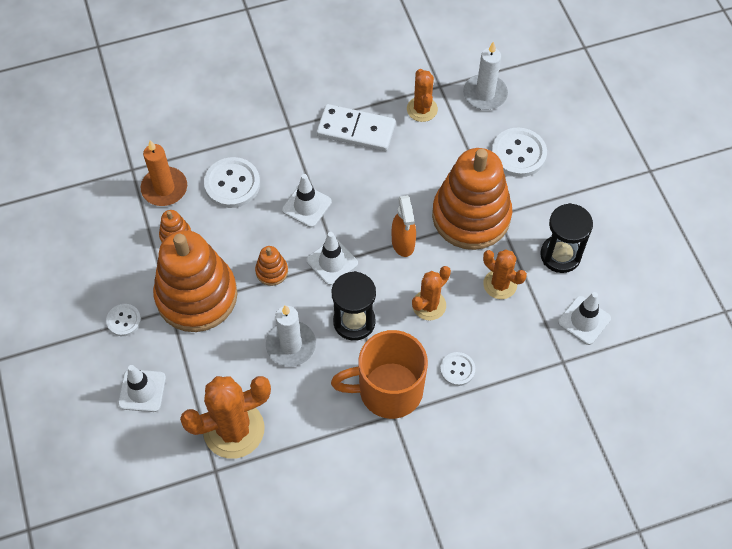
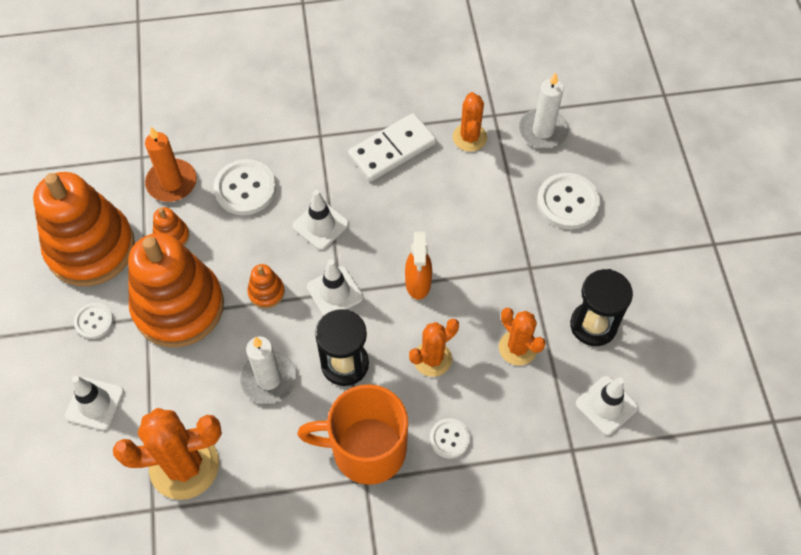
camera: 10 degrees right, 0 degrees up
(356, 130) = (392, 150): white domino -> white domino turned 60 degrees counterclockwise
(471, 216) = (500, 264): orange stacking toy -> orange stacking toy (91, 248)

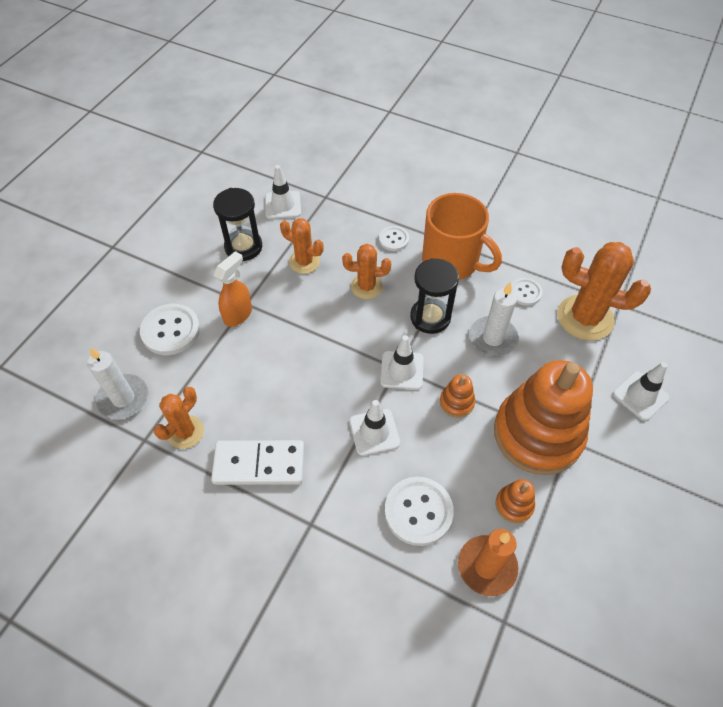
camera: 145 degrees left, 5 degrees down
(91, 248) = (599, 542): orange stacking toy -> none
(94, 321) = (619, 465): white button -> white button (525, 292)
(418, 283) = (334, 340): orange spray bottle -> orange spray bottle (238, 314)
(517, 348) = (304, 262): orange cactus -> orange cactus turned 60 degrees counterclockwise

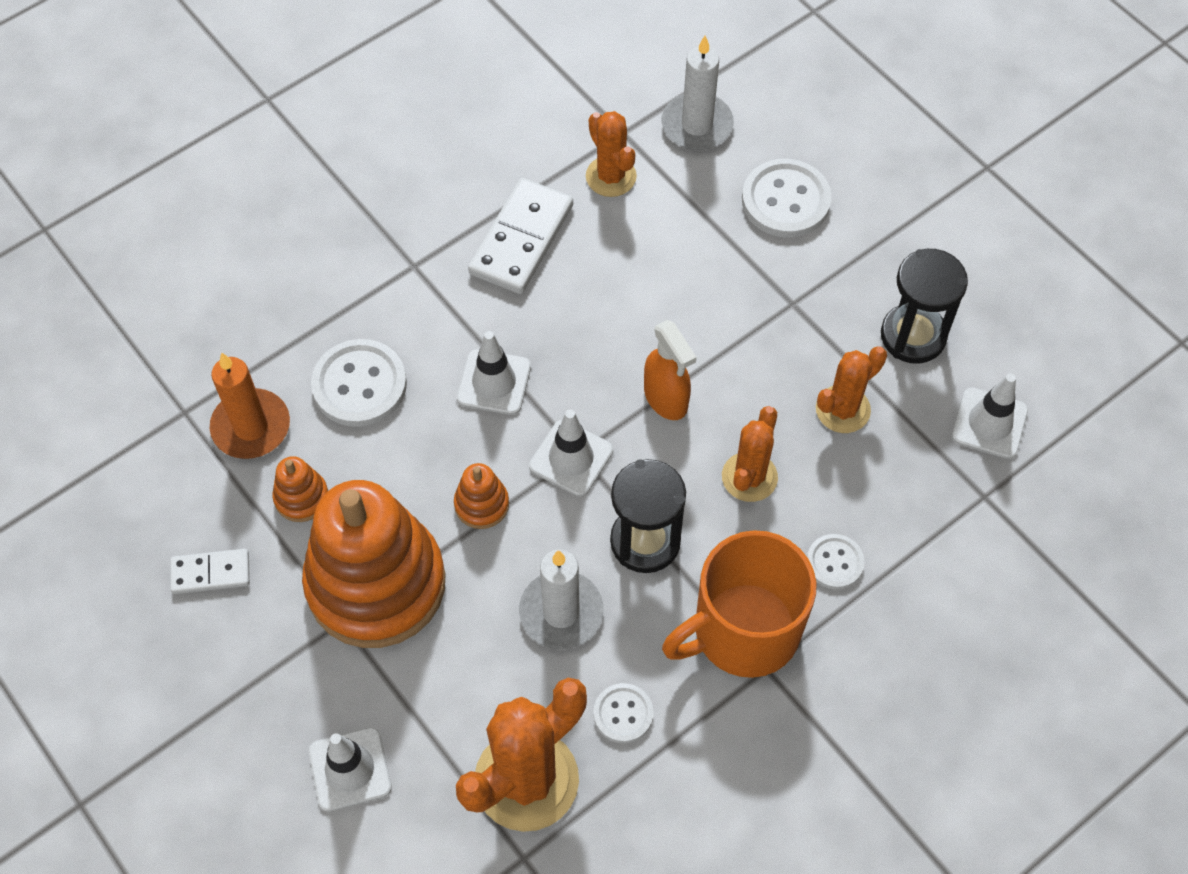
camera: 115 degrees right, 5 degrees up
(238, 314) = (776, 288): orange spray bottle -> orange spray bottle (666, 399)
(595, 532) = (211, 573): none -> white domino

